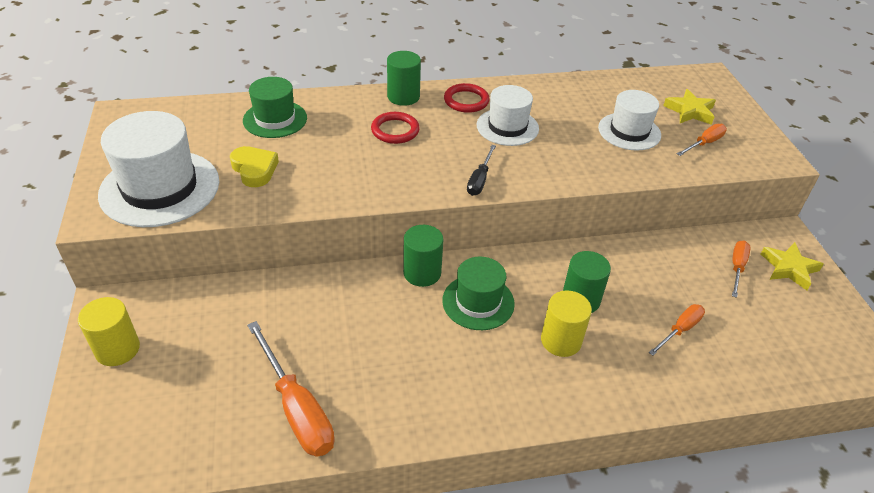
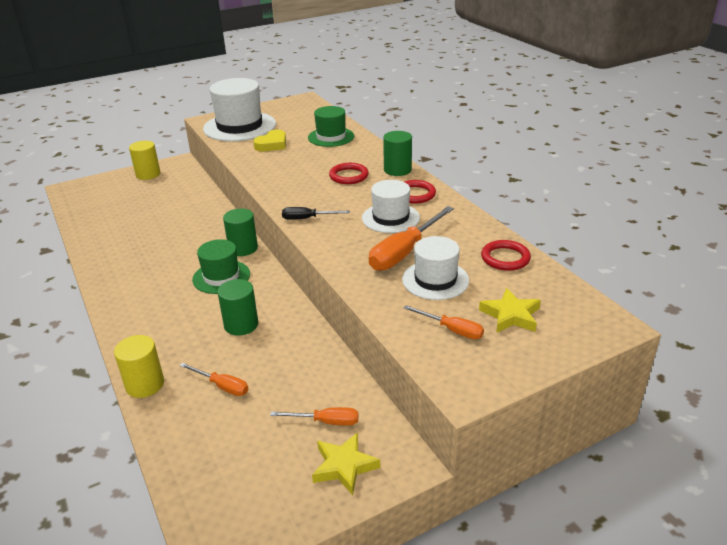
camera: 75 degrees right, 10 degrees down
(296, 408) = (113, 233): orange screwdriver -> orange screwdriver (404, 252)
(561, 340) = (192, 321): yellow cylinder -> yellow cylinder (145, 384)
(606, 88) = (505, 258): none -> red ring

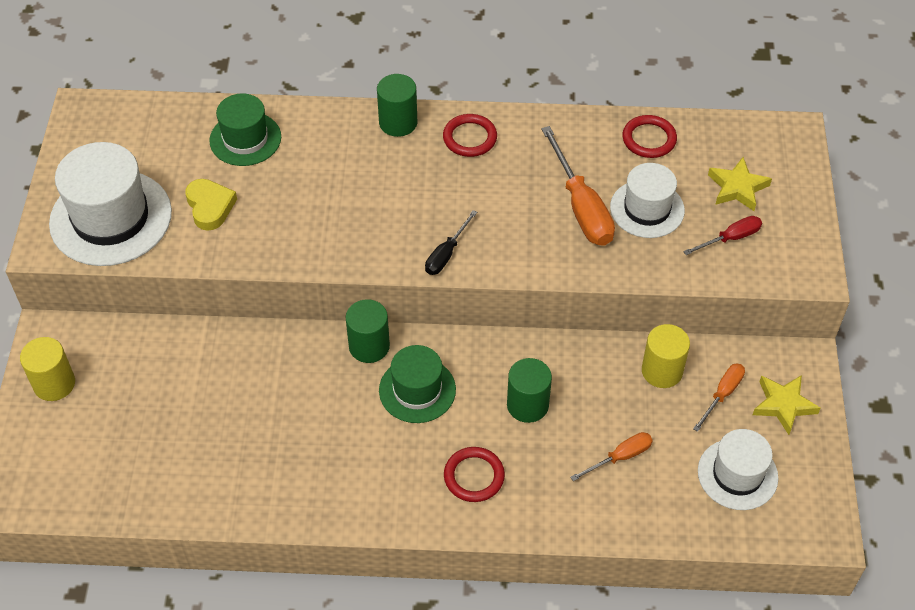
camera: 60 degrees left, 20 degrees up
(145, 384) = (573, 524): yellow cylinder -> yellow cylinder (662, 371)
(349, 176) = (374, 172): red ring -> red ring (474, 476)
(390, 218) = (504, 183): white hat -> white hat (737, 474)
(452, 330) = (730, 238): orange screwdriver -> red screwdriver

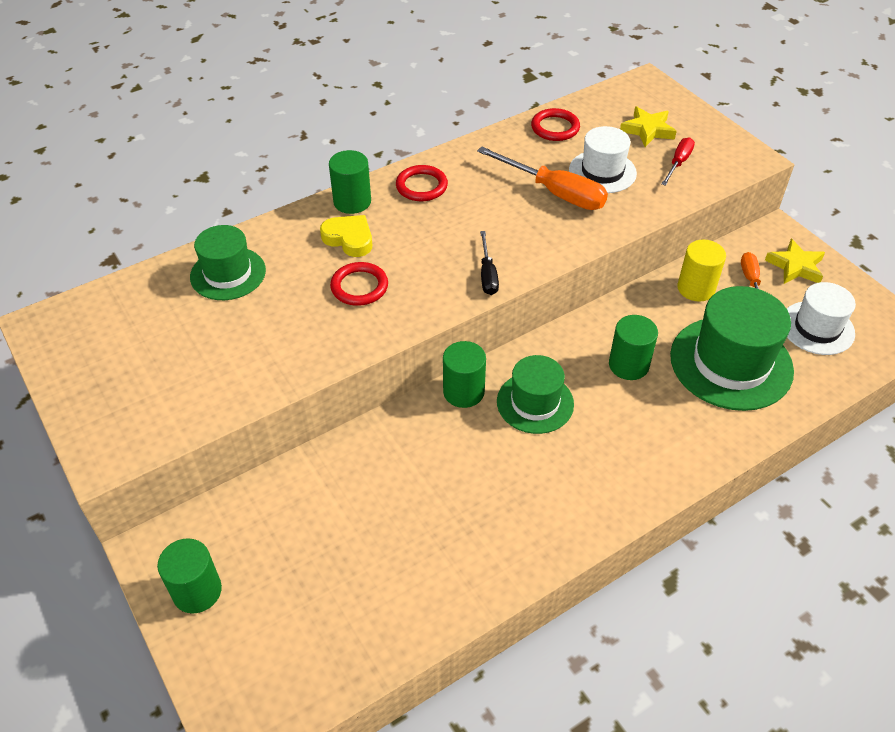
camera: 35 degrees left, 5 degrees down
(54, 383) = (197, 591): yellow cylinder -> green cylinder
(111, 218) = (153, 399): white hat -> none
(210, 207) = (245, 341): yellow heart -> yellow heart (349, 239)
(474, 476) = (643, 441): red ring -> red ring (359, 287)
(620, 457) = (731, 363): orange screwdriver -> green hat

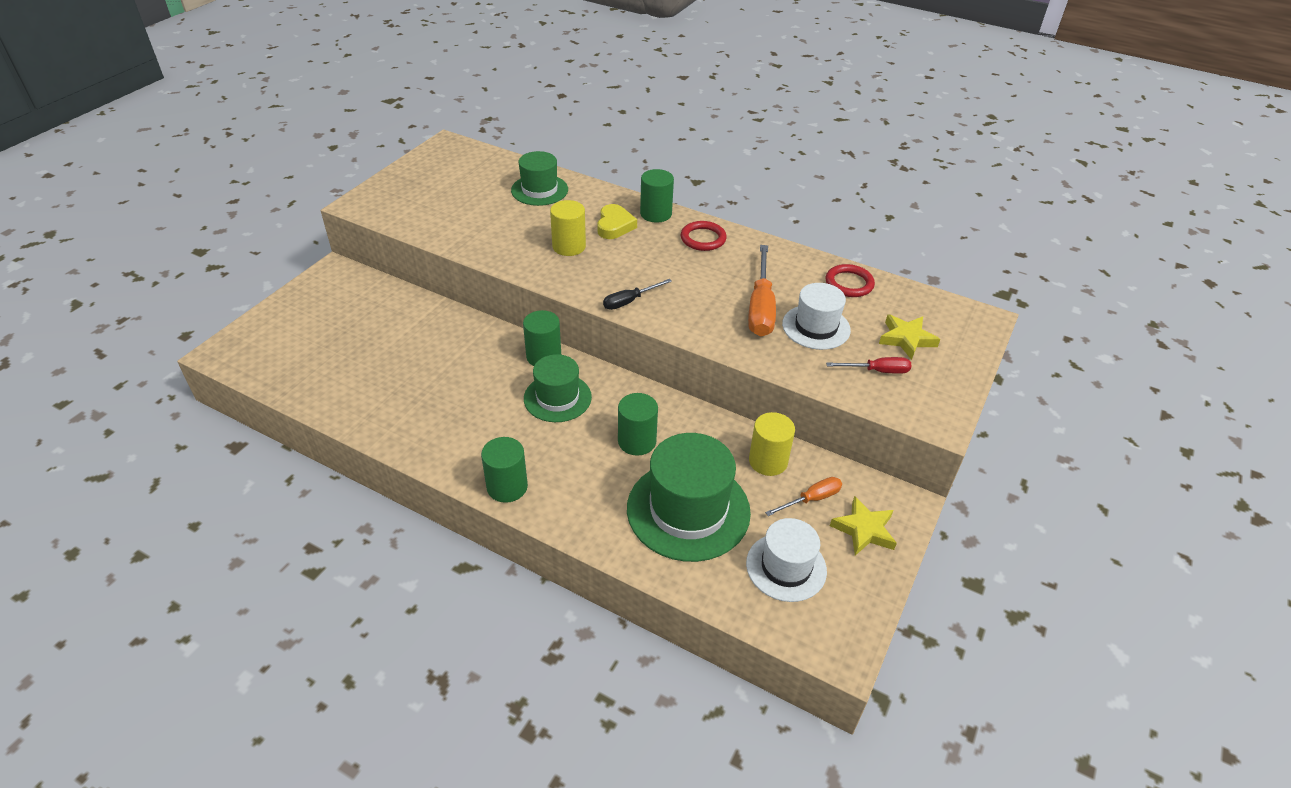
camera: 60 degrees right, 5 degrees down
(197, 591) = (312, 299): green cylinder -> green cylinder (507, 487)
(359, 287) = (569, 246): red ring -> yellow cylinder

